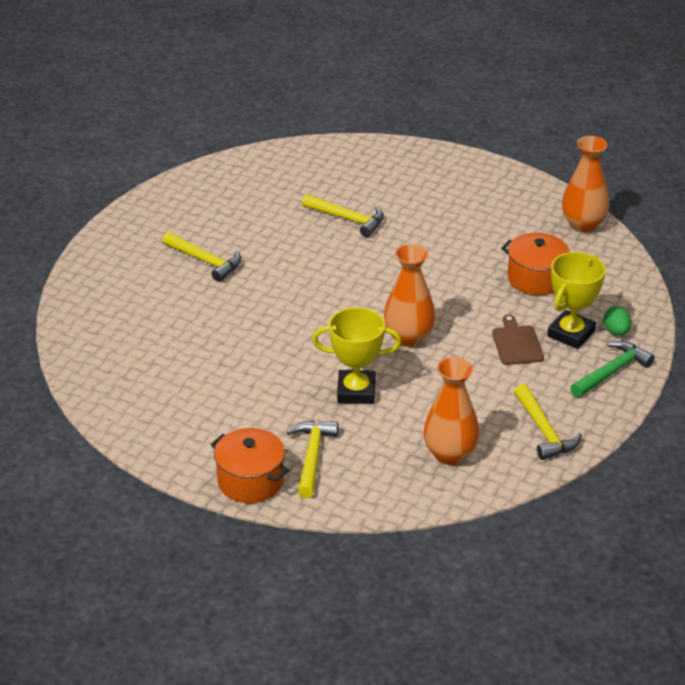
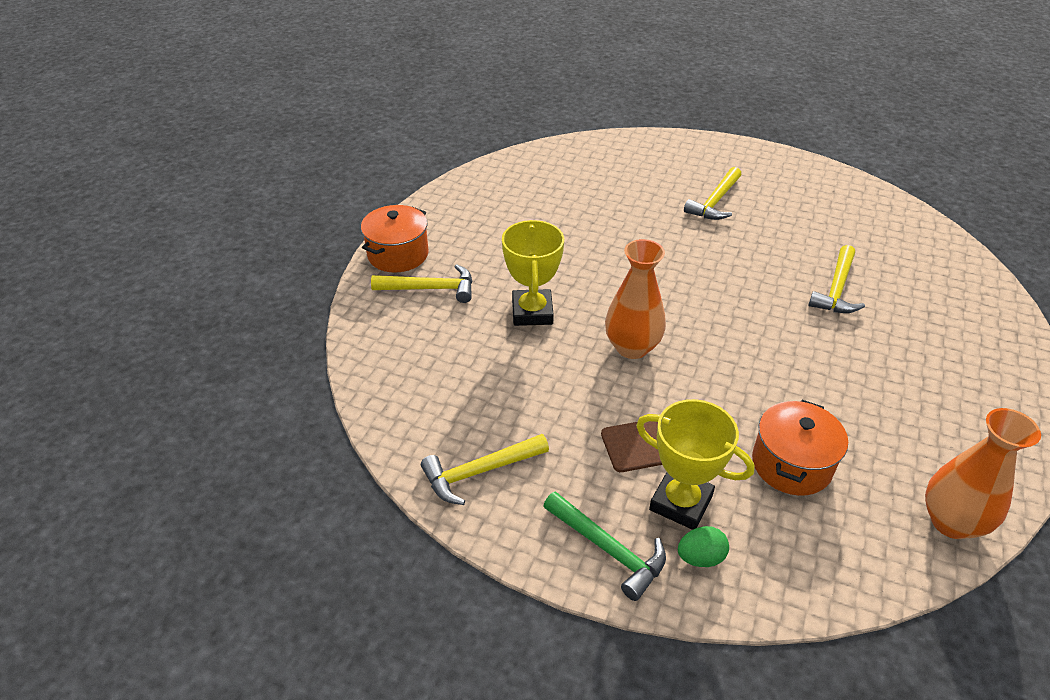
camera: 85 degrees right, 5 degrees up
(450, 454) = (435, 387): orange vase -> none

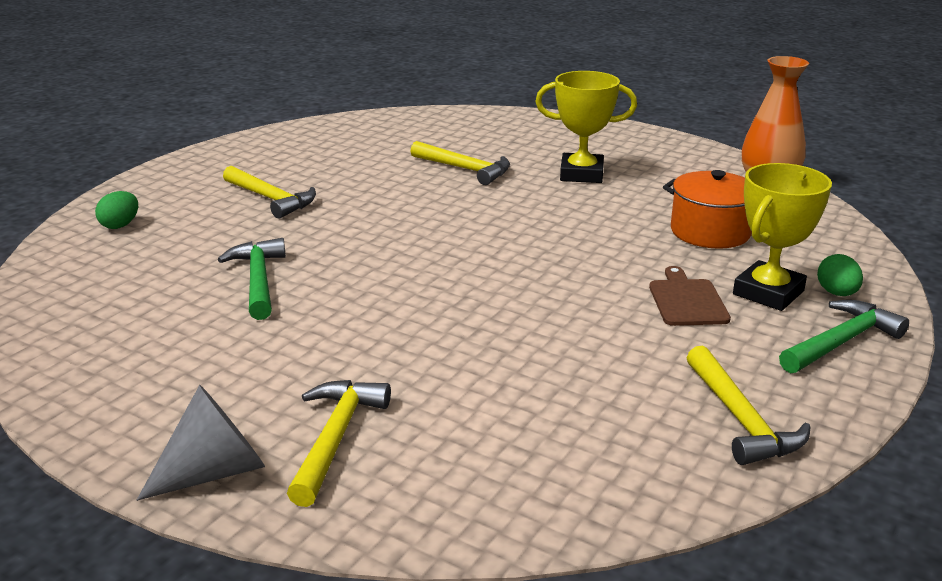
camera: 80 degrees left, 15 degrees down
(398, 254) = (215, 471): orange pot -> grey cone
(532, 312) = (433, 348): yellow trophy -> yellow trophy (581, 174)
(593, 223) = (258, 280): none -> green hammer
(632, 347) = (525, 287): orange vase -> none
(642, 154) = (120, 225): none -> green egg

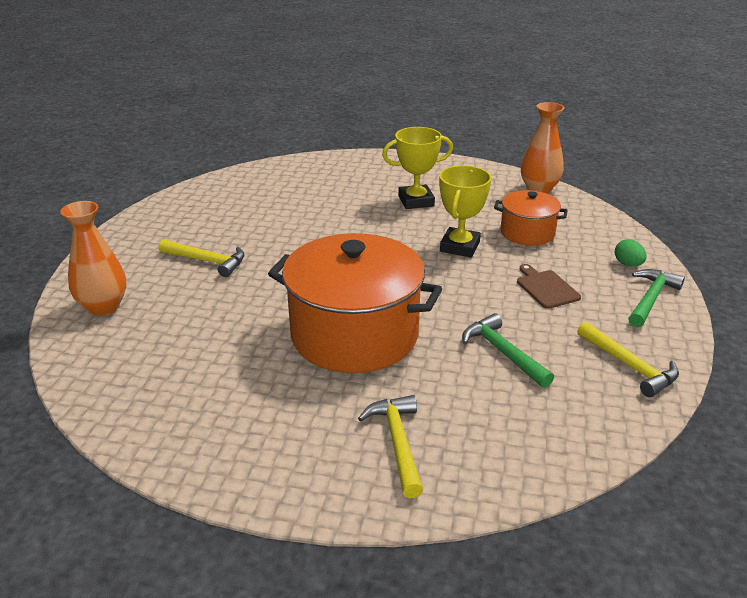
camera: 20 degrees left, 5 degrees up
(120, 225) = (103, 307): green egg -> orange vase
(215, 471) = (335, 489): grey cone -> none
(258, 280) = (250, 332): green hammer -> green hammer (502, 352)
(381, 306) = (354, 334): none -> orange pot
(465, 169) = (333, 210): yellow hammer -> none
(768, 293) = (589, 272): yellow trophy -> yellow trophy (459, 247)

